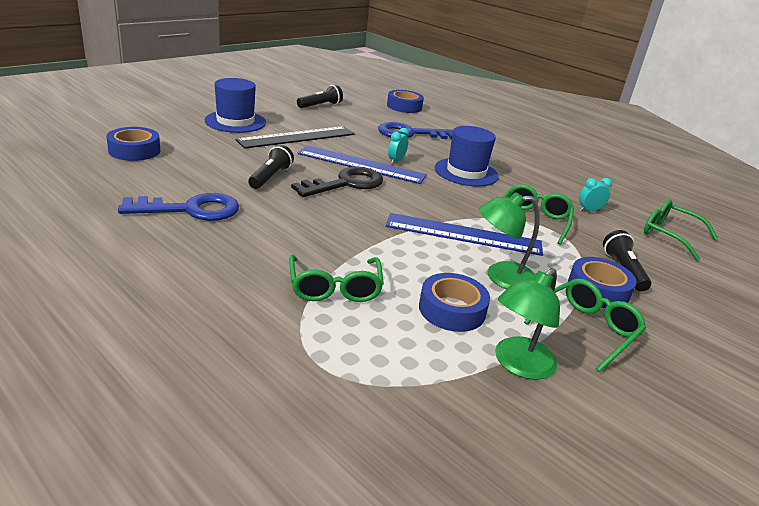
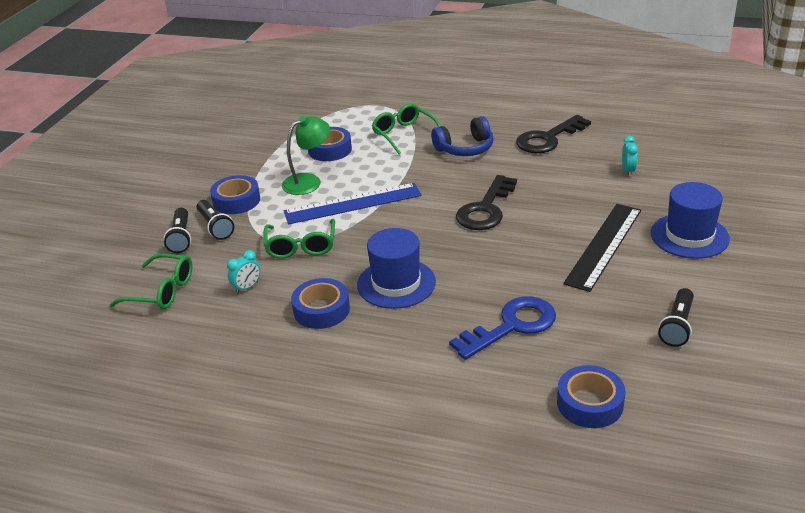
camera: 160 degrees right, 5 degrees up
(134, 150) = (676, 160): blue tape -> blue tape (321, 310)
(190, 210) = (548, 138): blue key -> black key
(270, 177) = (547, 186): black flashlight -> black flashlight (181, 238)
(288, 238) = (465, 148): none -> blue headphones
(361, 164) = (501, 239): blue ruler -> none
(396, 161) = (476, 262): turquoise clock -> turquoise clock (628, 171)
(518, 365) = (281, 139): green lamp -> none
(586, 329) = (244, 171): green glasses -> none

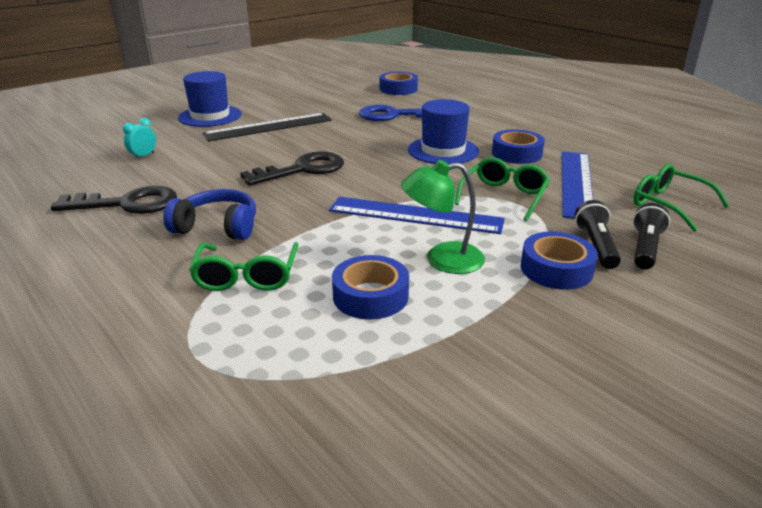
camera: 150 degrees left, 5 degrees down
(247, 287) = (576, 183): turquoise clock -> blue ruler
(677, 326) = (306, 94): black flashlight -> none

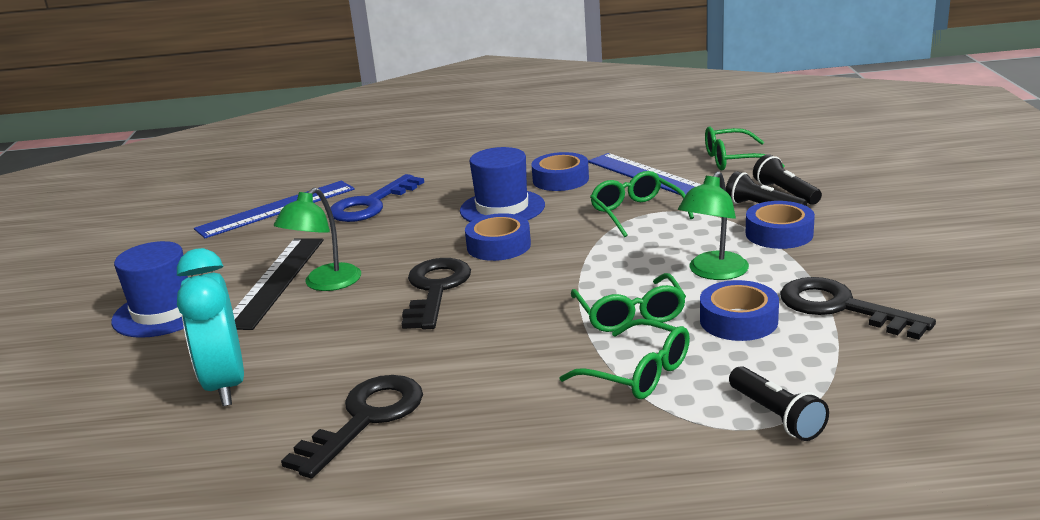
camera: 50 degrees left, 5 degrees down
(143, 156) = (225, 385): turquoise clock -> turquoise clock, size x2.33
(217, 227) = (510, 369): blue headphones -> none
(221, 363) = (776, 416): none -> black flashlight
(278, 139) = (325, 284): none -> green lamp
(334, 245) = (630, 314): none -> green glasses
(398, 89) = (297, 180): blue tape -> blue tape (499, 246)
(415, 215) = (620, 261): blue ruler -> blue ruler (276, 209)
(450, 345) = (841, 307): none -> black key

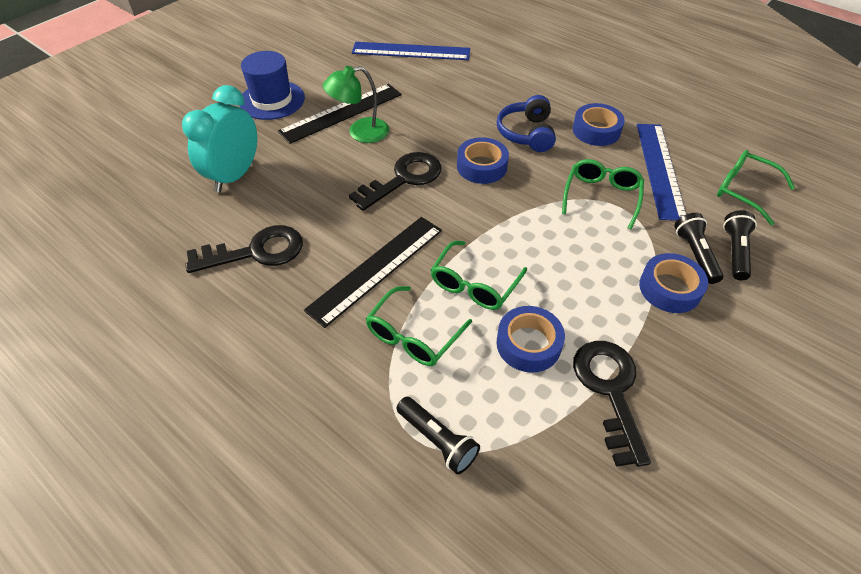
camera: 40 degrees right, 25 degrees up
(371, 204) = (461, 80): blue key -> none
(502, 208) = (527, 133): blue hat -> blue headphones
(521, 356) = (376, 269): none -> black ruler
(637, 373) = (414, 335): green glasses -> green glasses turned 45 degrees clockwise
(713, 272) = (573, 289): green lamp -> none
(776, 416) = (437, 440): black flashlight -> black flashlight turned 60 degrees counterclockwise

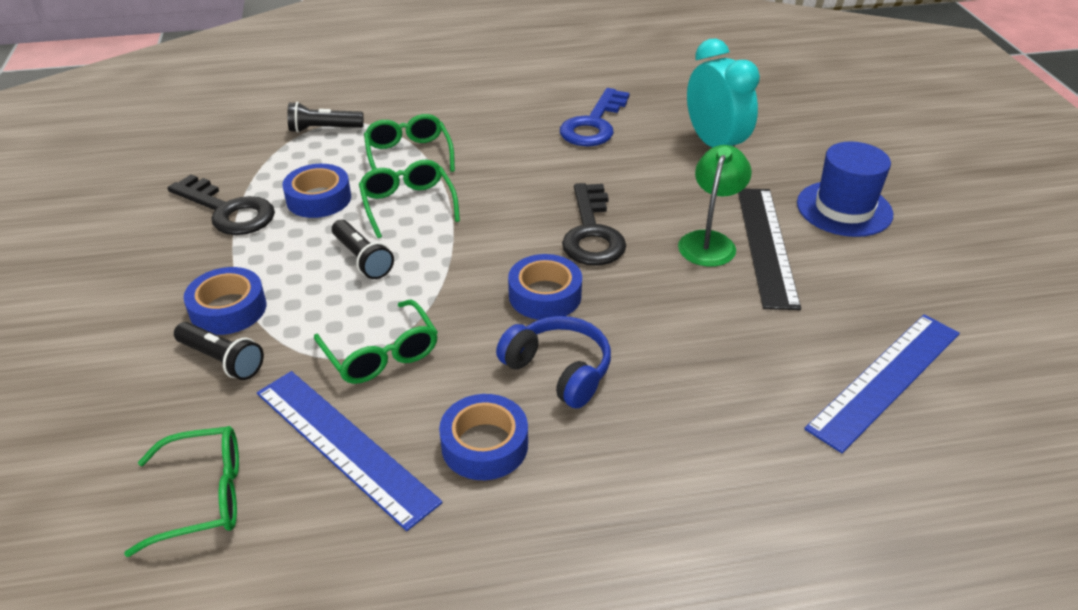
camera: 130 degrees right, 10 degrees down
(255, 252) = (594, 124): black key -> blue key
(376, 269) = (496, 167): black ruler -> none
(735, 252) = (175, 394): black flashlight -> black flashlight (362, 259)

